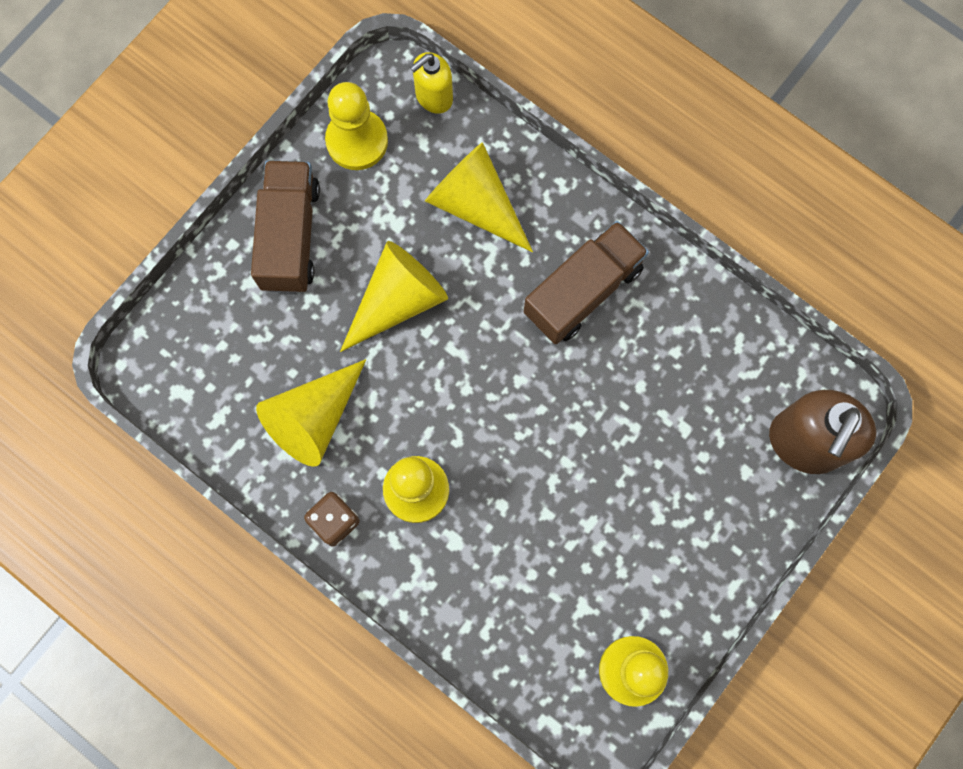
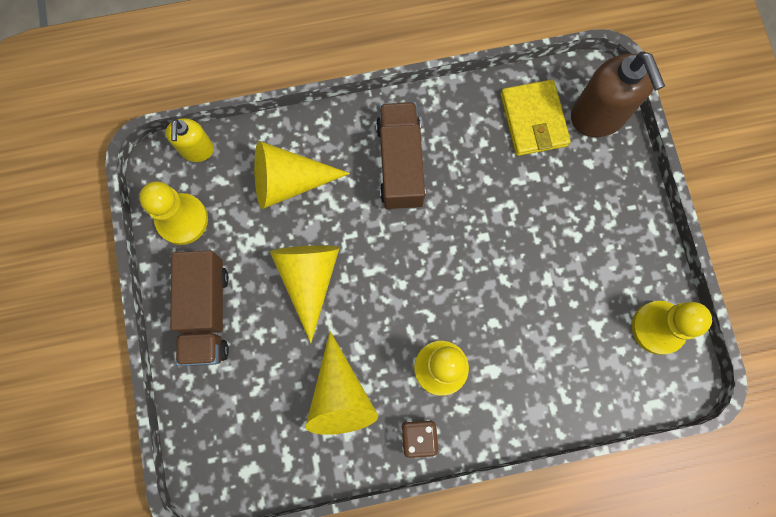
camera: 50 degrees left, 0 degrees up
(290, 236) = (206, 313): brown truck -> brown truck turned 135 degrees counterclockwise
(743, 382) = (533, 120): none -> yellow wallet

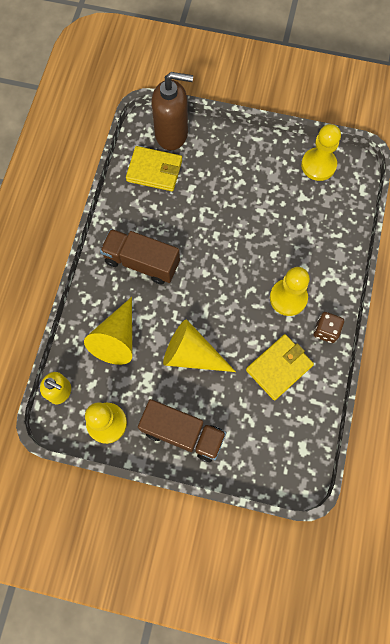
camera: 65 degrees left, 5 degrees down
(340, 396) = (279, 367): yellow cone -> yellow wallet

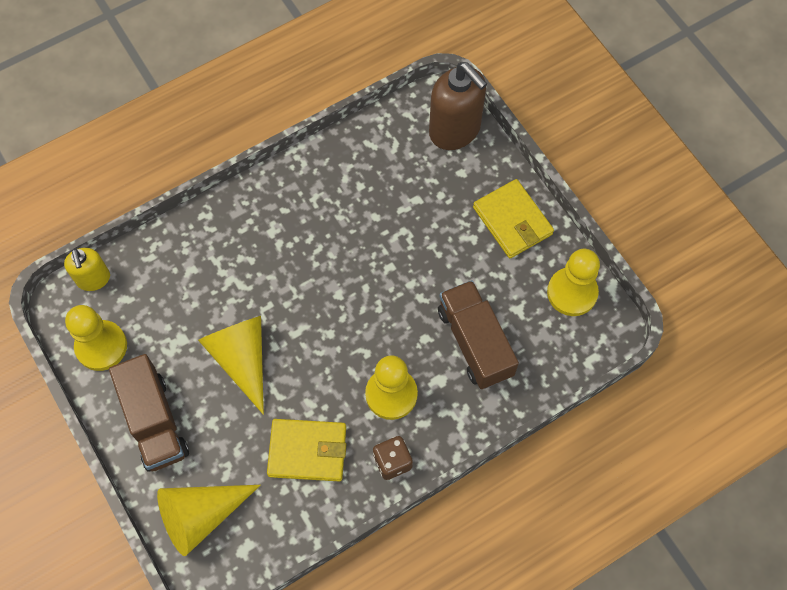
camera: 45 degrees right, 5 degrees down
(117, 339) = (191, 279): yellow cone -> yellow cone (201, 516)
(142, 262) = (290, 229): brown truck -> brown truck (475, 342)
(154, 170) = (398, 152): yellow wallet -> yellow wallet (512, 221)

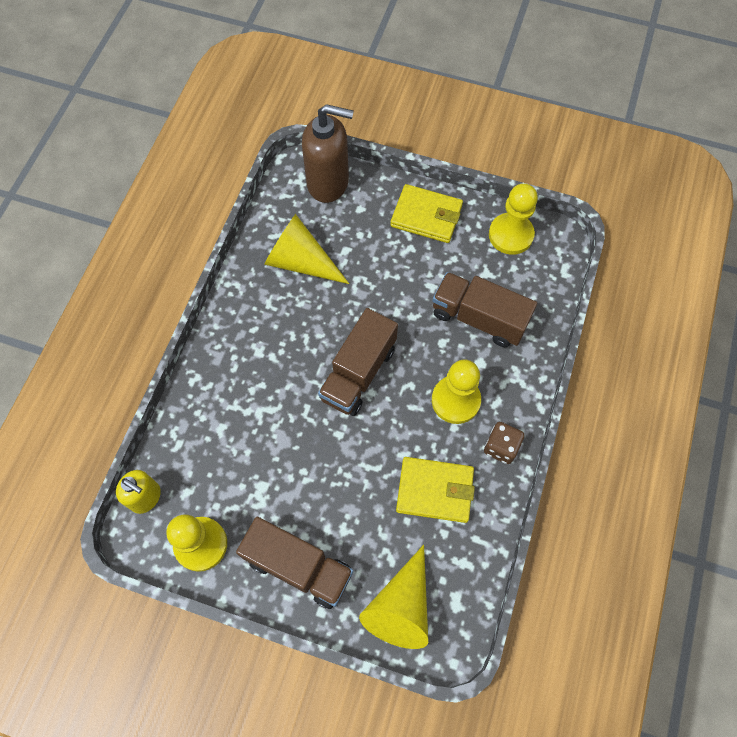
camera: 40 degrees left, 0 degrees up
(241, 358) = (322, 463): yellow cone -> yellow cone (300, 261)
(307, 451) = (434, 490): yellow wallet -> yellow wallet turned 45 degrees clockwise
(334, 310) = (358, 373): none -> brown truck

